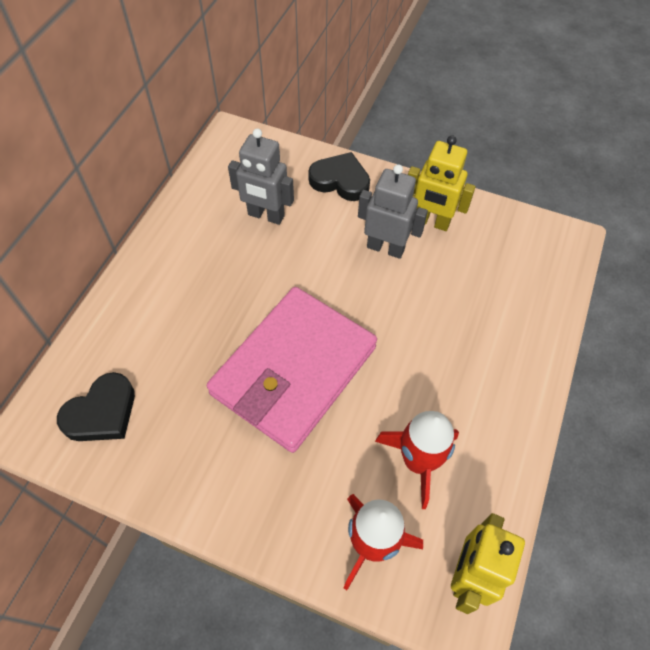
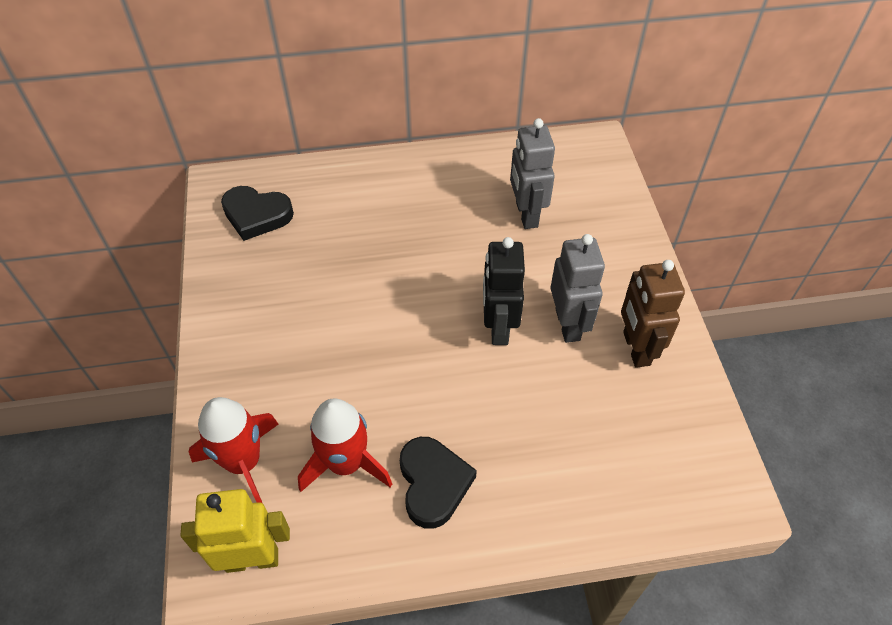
camera: 60 degrees right, 5 degrees down
(294, 370) = (377, 319): pink wallet -> none
(340, 181) = (618, 248): black heart -> black heart (433, 483)
(359, 291) = (498, 327): none -> black robot
(431, 222) = (636, 348): yellow robot -> brown robot

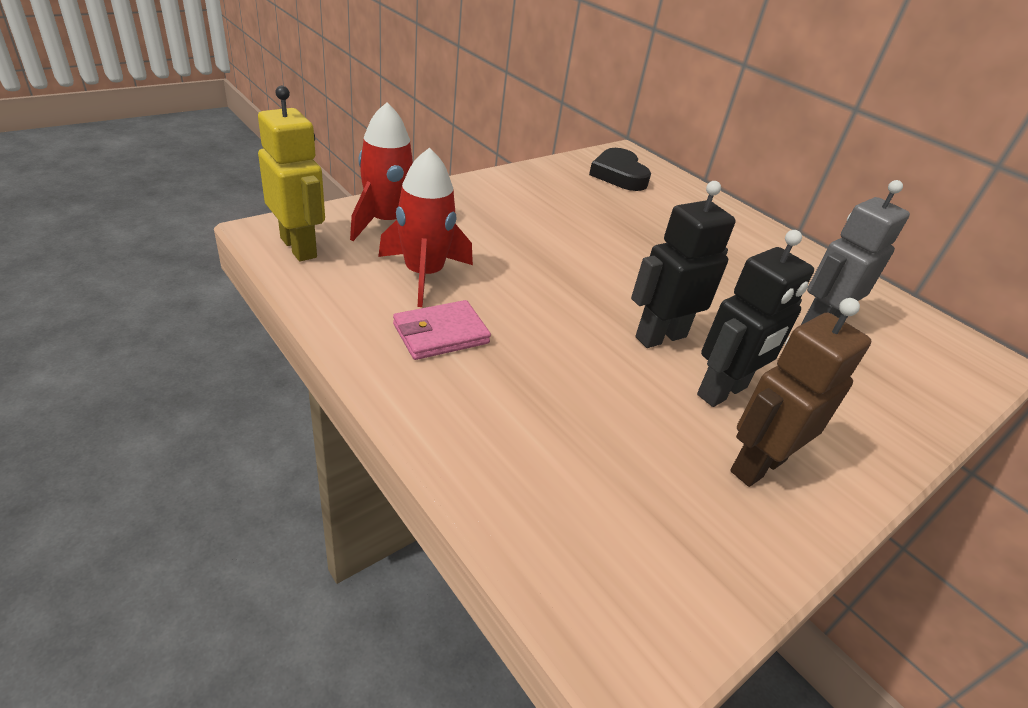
camera: 55 degrees right, 15 degrees down
(433, 483) = (441, 334): black heart -> pink wallet
(568, 324) = (723, 391): grey robot -> black robot

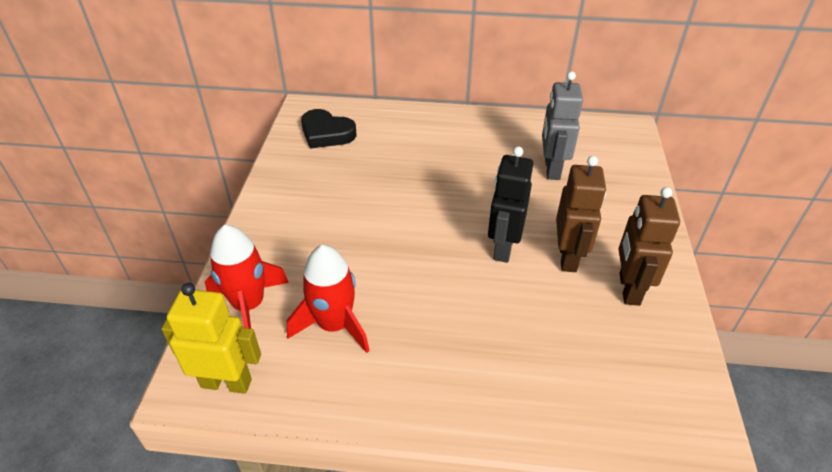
camera: 40 degrees left, 5 degrees up
(441, 334) = (406, 359): pink wallet -> none
(723, 391) = (568, 257): black robot -> brown robot

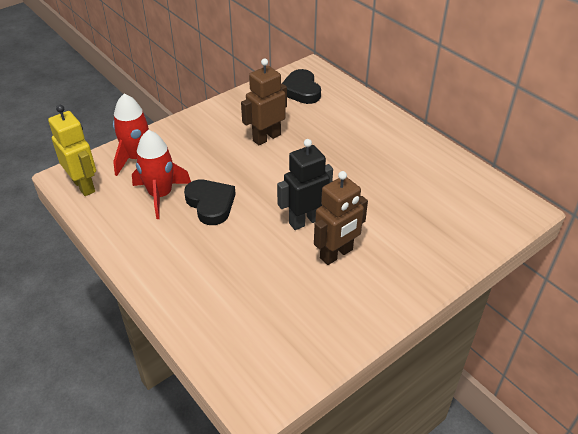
camera: 45 degrees right, 0 degrees up
(399, 295) = (210, 204): none -> black heart
(551, 169) = (414, 198): grey robot -> none
(628, 289) = (345, 298): brown robot -> brown robot (266, 137)

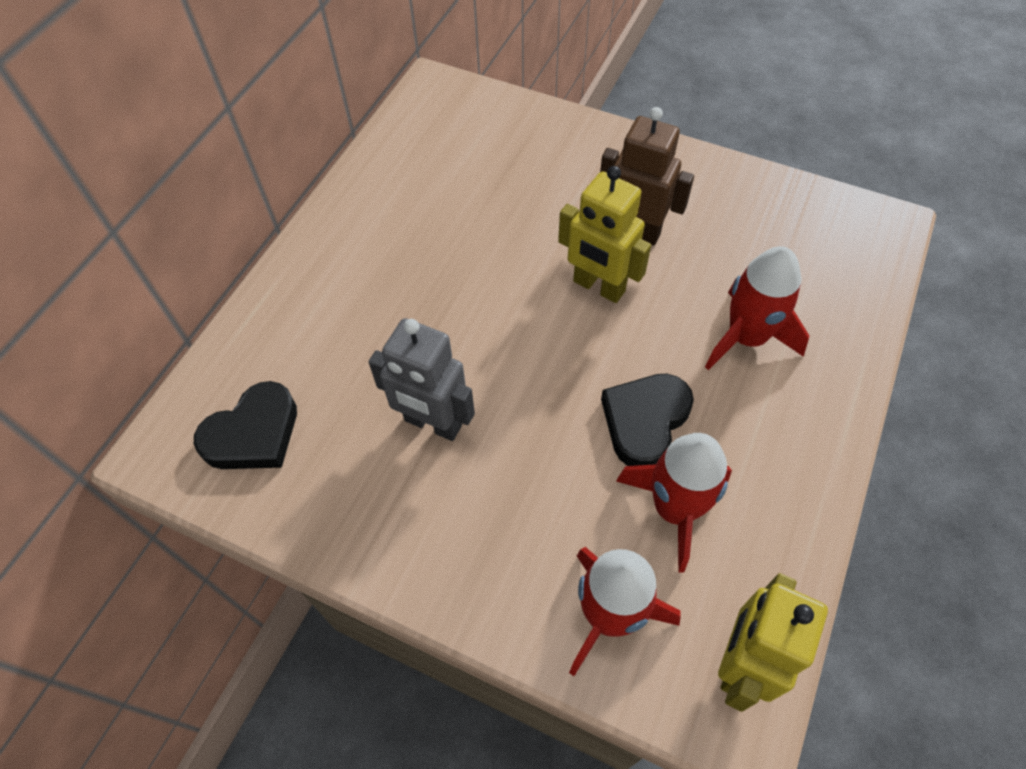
camera: 115 degrees left, 15 degrees up
(225, 268) = (746, 337): none -> red rocket
(266, 137) = (432, 423): brown robot -> grey robot
(305, 221) = (598, 287): black robot -> yellow robot

